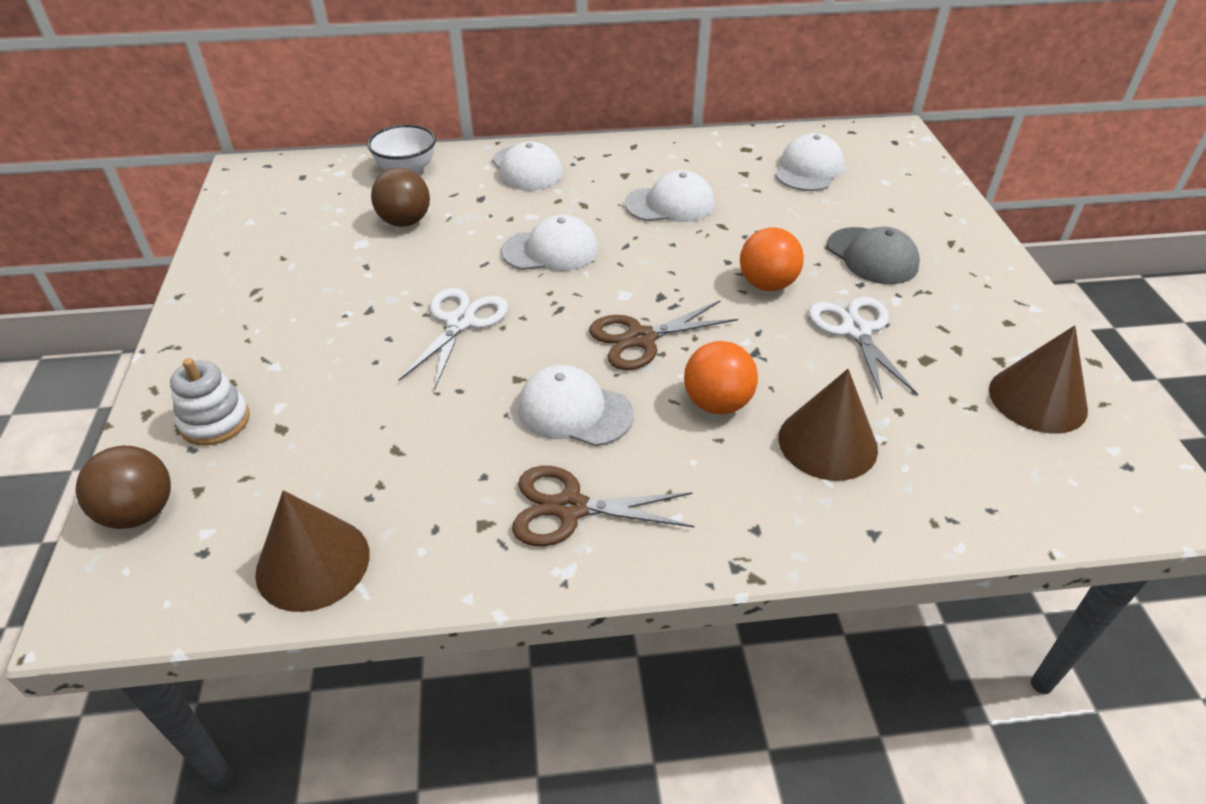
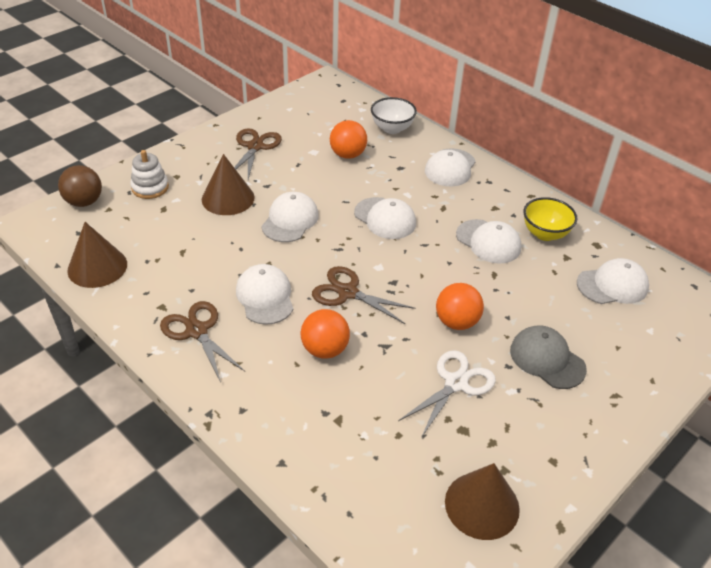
camera: 50 degrees right, 0 degrees up
(279, 283) = (255, 147): none -> brown scissors
(405, 222) = (348, 155): brown ball -> orange ball
(460, 322) = (290, 220): white scissors -> white cap
(698, 167) = (545, 234): none -> yellow bowl
(827, 443) = (337, 412): brown cone -> brown cone (228, 198)
(872, 256) = (547, 359): grey cap -> grey cap turned 120 degrees clockwise

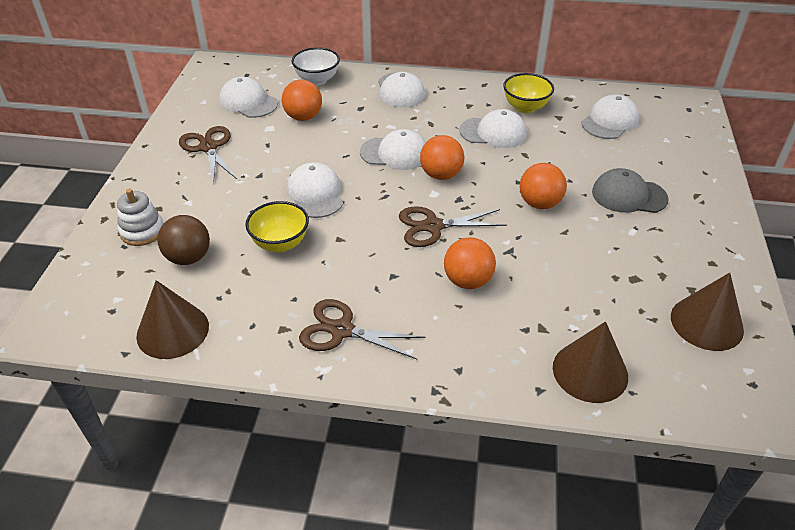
camera: 35 degrees left, 0 degrees up
(84, 202) = (83, 279): brown ball -> brown ball (188, 257)
(225, 245) = (280, 244): none -> yellow bowl
(228, 198) = (235, 203): brown cone -> brown cone (590, 371)
(265, 297) = (368, 267): white cap -> white cap (248, 102)
(402, 255) = (441, 175): none -> orange ball
(456, 383) = (591, 248): white scissors -> none

